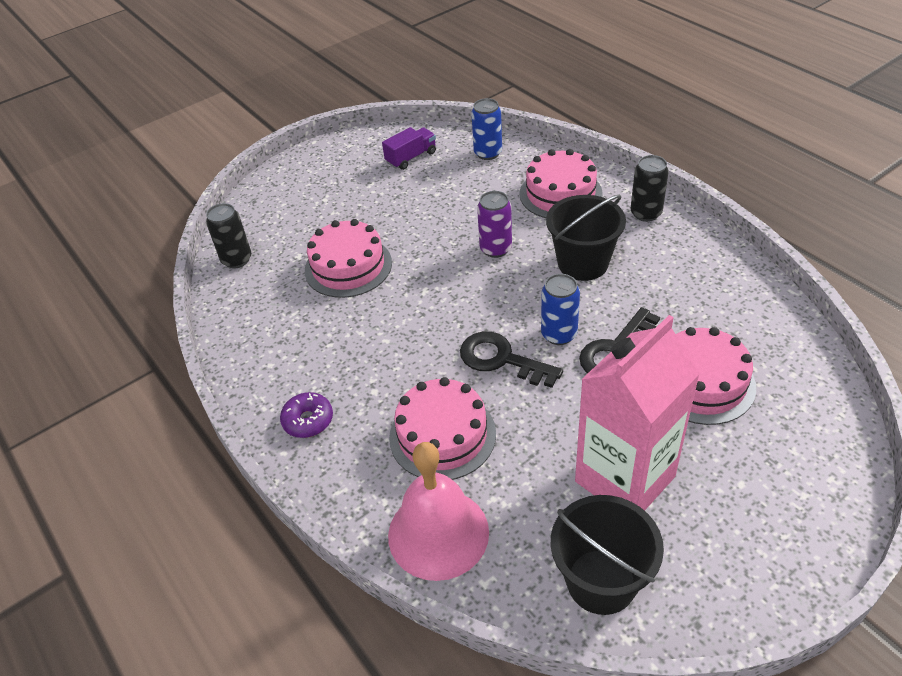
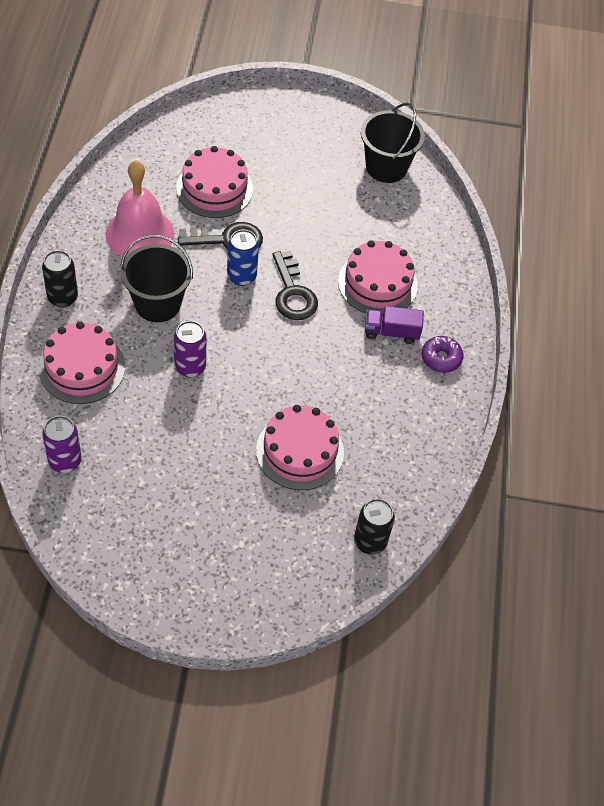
camera: 145 degrees left, 10 degrees up
(411, 157) = (122, 521): purple truck -> purple truck (391, 332)
(438, 533) = (434, 243): pink bell -> pink bell (140, 234)
(488, 153) = (65, 461): blue can -> purple can
(624, 479) = (319, 188): pink carton -> none

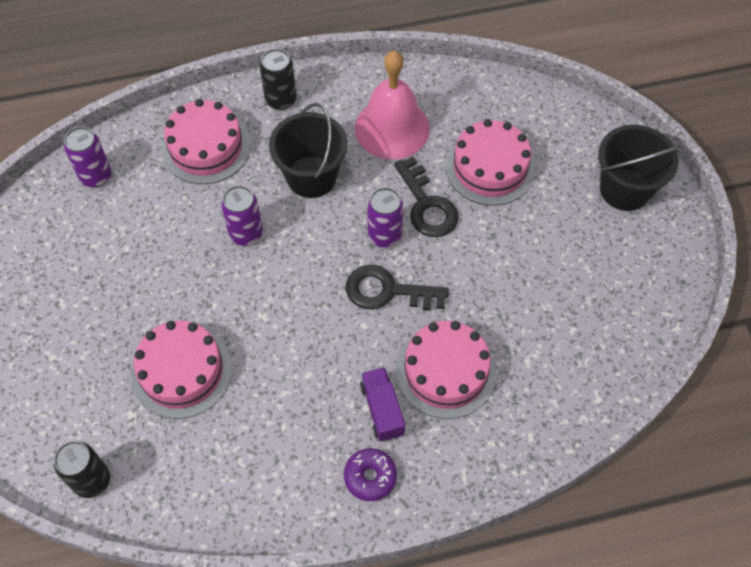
camera: 75 degrees right, 5 degrees up
(241, 276) = (384, 235): blue can -> purple can
(293, 293) = (387, 291): black key -> black key turned 45 degrees clockwise
(386, 167) = (629, 322): black bucket -> black bucket (625, 189)

